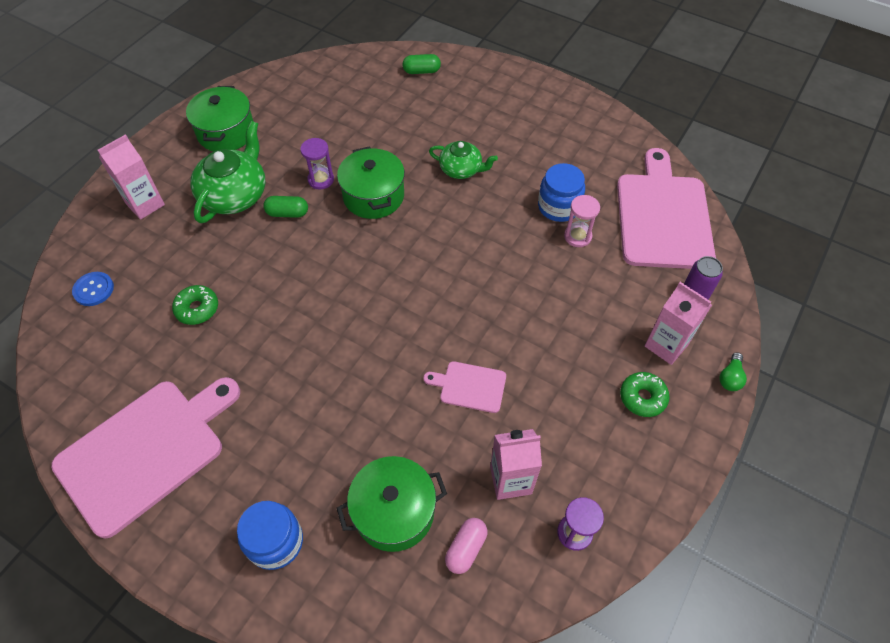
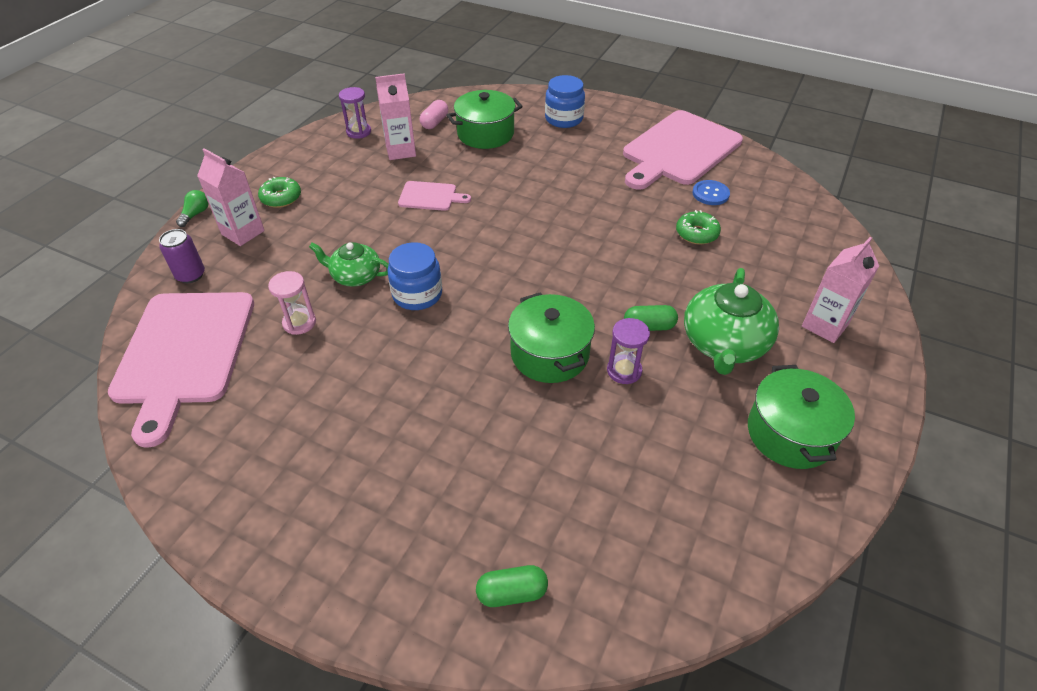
camera: 175 degrees right, 10 degrees down
(93, 289) = (809, 242): blue button -> blue button (710, 194)
(461, 169) = (437, 398): green teapot -> green teapot (355, 276)
(558, 207) = (313, 356): blue jar -> blue jar (417, 294)

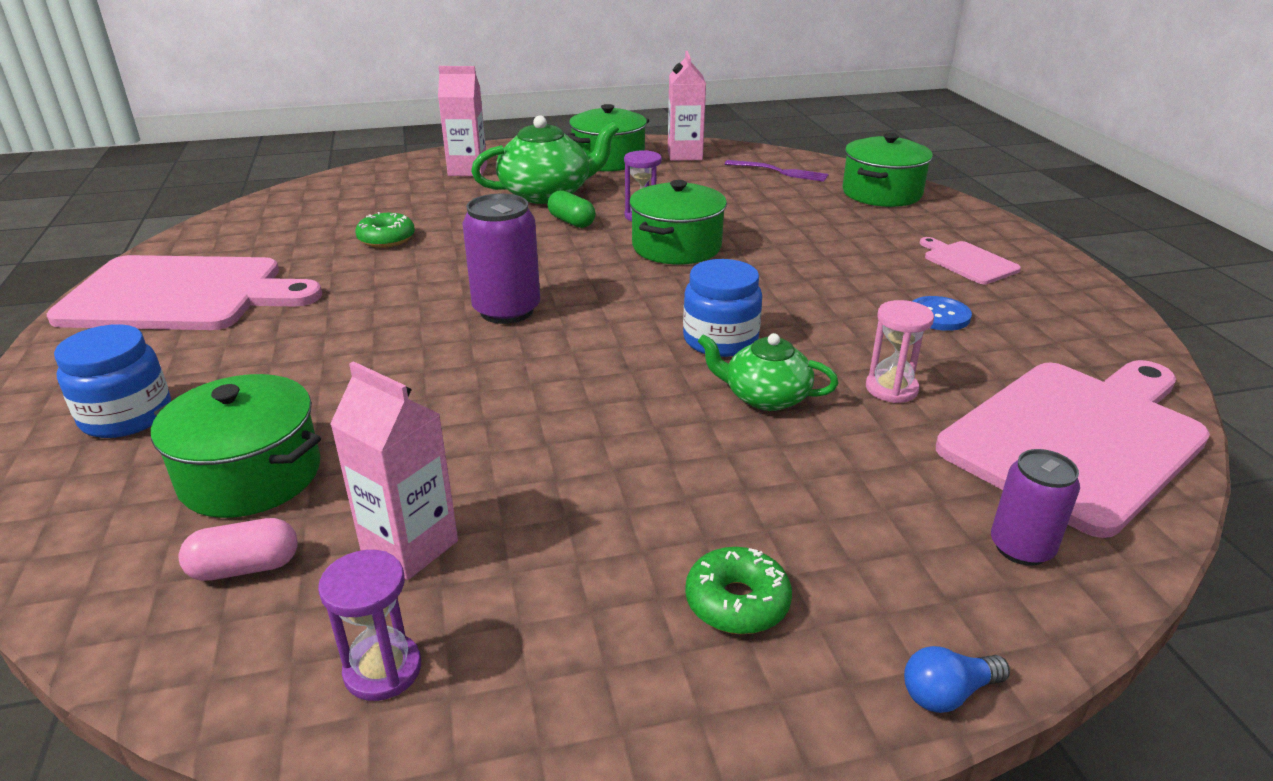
camera: 130 degrees left, 15 degrees down
(195, 214) = (947, 693): green light bulb -> blue light bulb
(243, 232) = (873, 572): pink carton -> pink carton (685, 155)
(355, 276) = (765, 397): green teapot -> green teapot turned 135 degrees clockwise
(430, 196) = (519, 432): pink cutting board -> pink cutting board (968, 262)
(512, 592) = (881, 193): green capsule -> green pot
(542, 238) = (507, 310): none -> purple can
(646, 553) = (779, 172): none -> purple fork
(710, 194) = (288, 251): blue button -> blue button (939, 315)

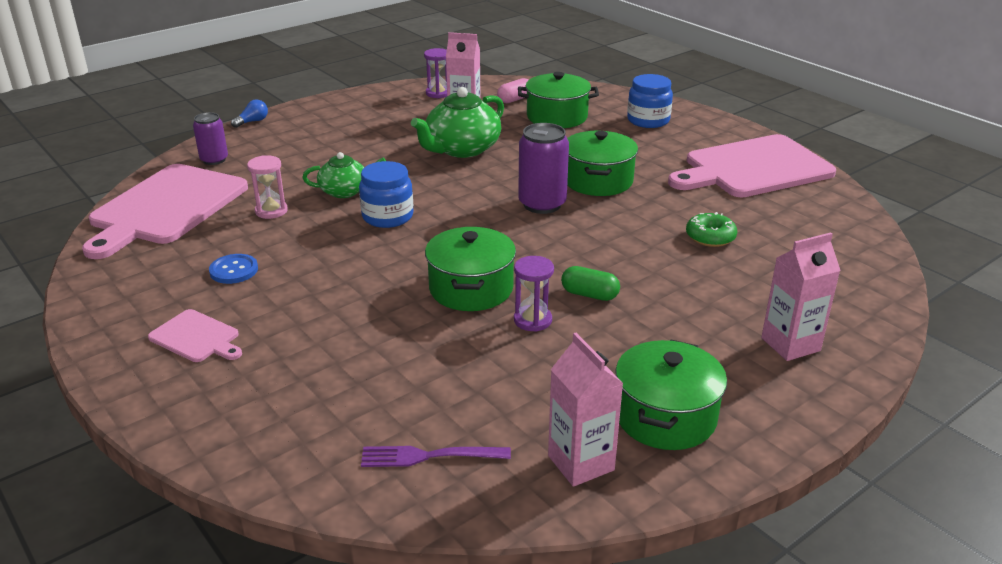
camera: 155 degrees right, 0 degrees up
(547, 194) = (658, 328): green teapot -> green teapot (462, 149)
(737, 602) = (330, 125): green donut -> none
(881, 193) = (283, 440): green pot -> green pot (598, 181)

